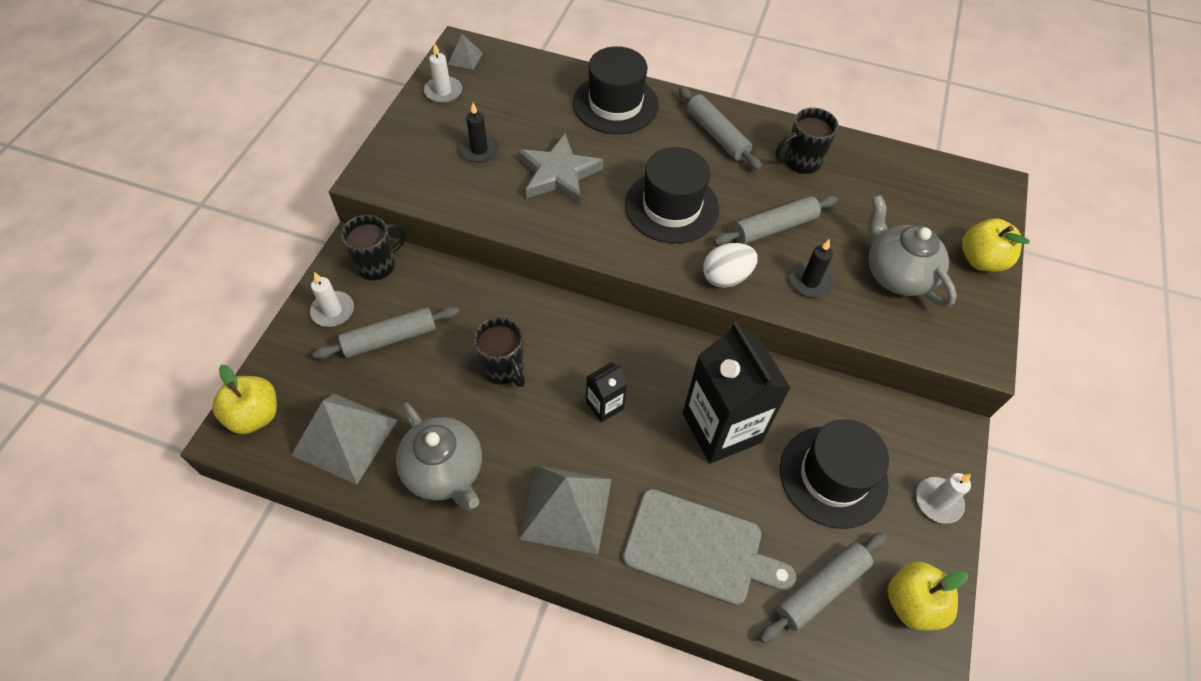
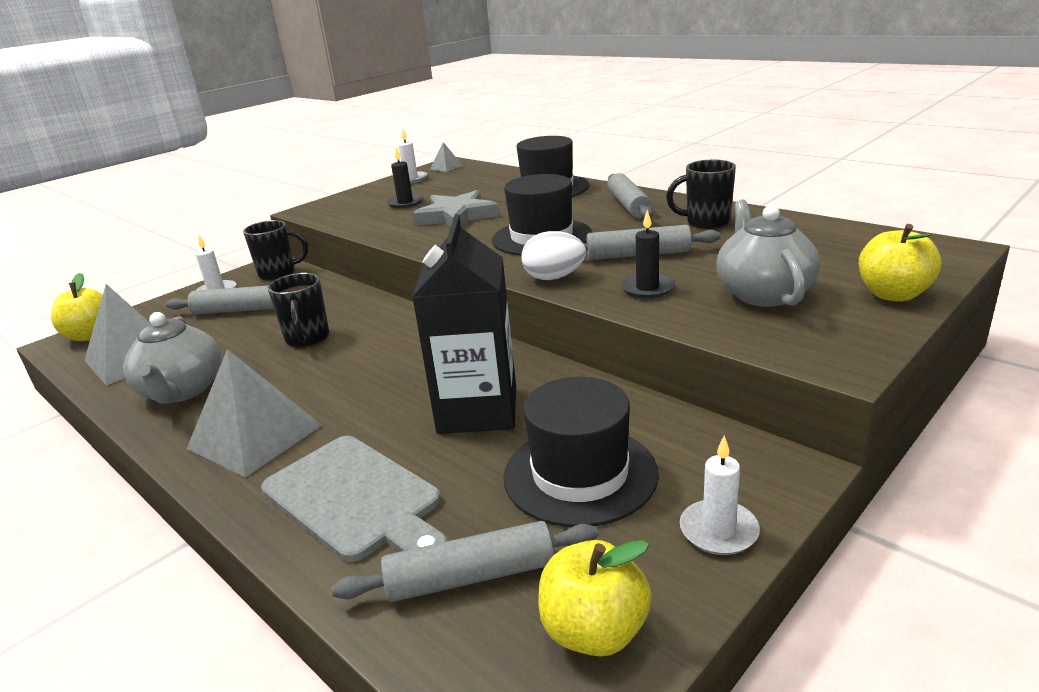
camera: 30 degrees right, 30 degrees down
(604, 405) = (372, 374): black carton -> none

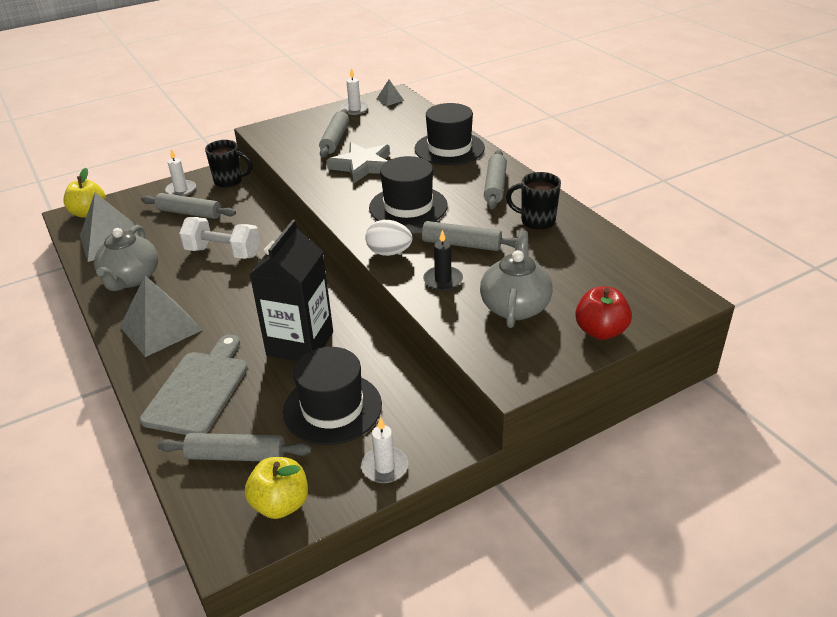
camera: 15 degrees right, 10 degrees up
(307, 338) = (223, 252): black mug -> white dumbbell
(355, 499) = (199, 389): grey cutting board -> grey cutting board turned 135 degrees counterclockwise
(405, 203) = (335, 139): black candle -> grey rolling pin
(893, 294) = (600, 331): yellow apple -> red apple

